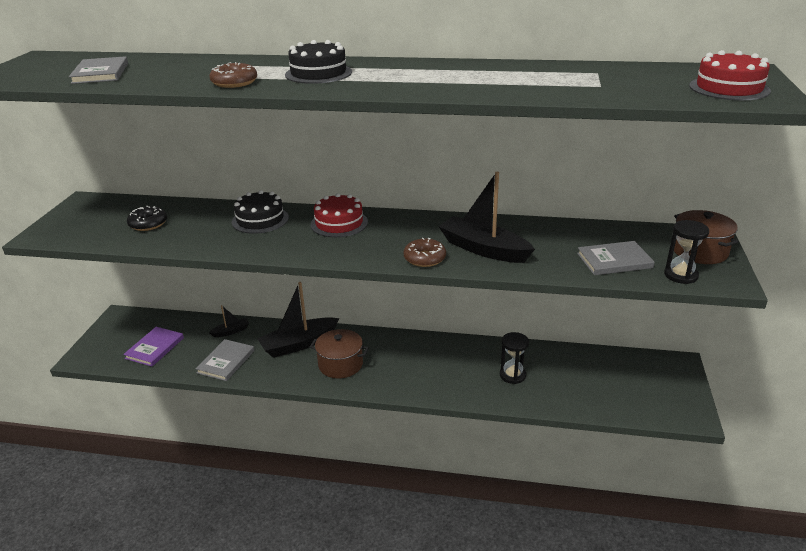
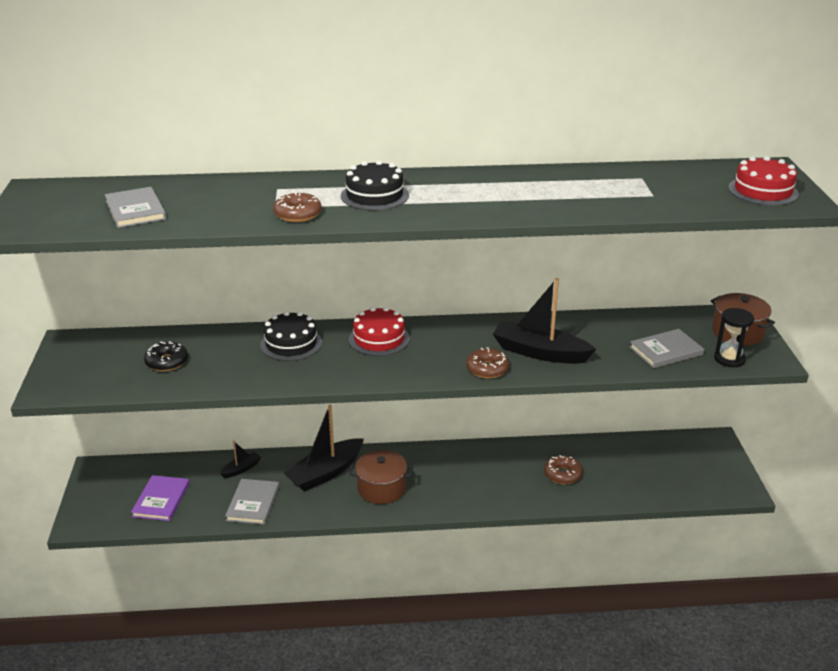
camera: 15 degrees left, 0 degrees up
(512, 375) = (562, 474): black hourglass -> brown donut

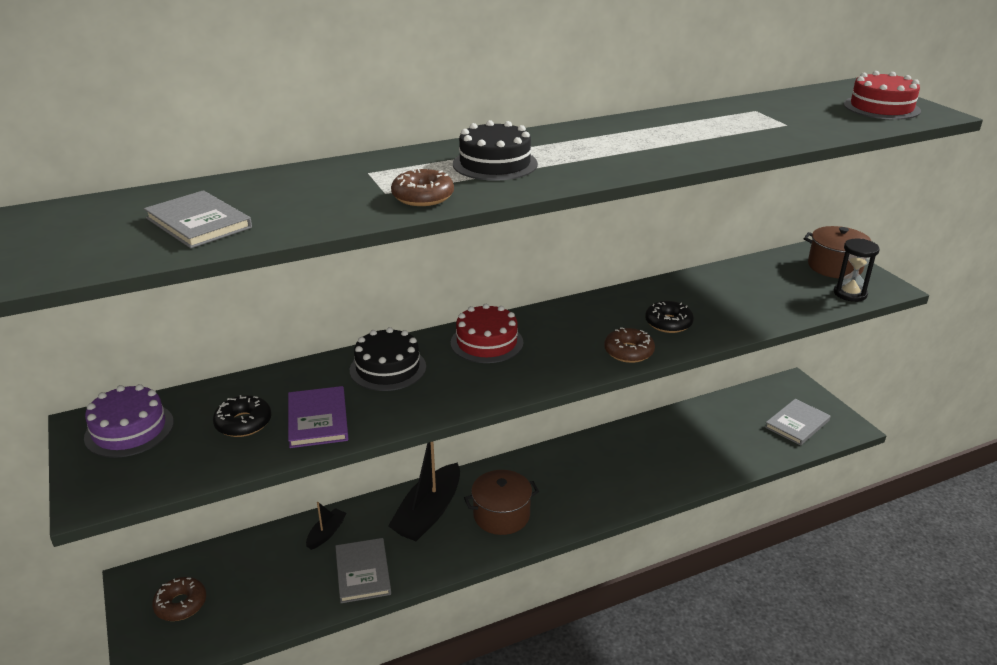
camera: 20 degrees left, 0 degrees up
(91, 350) = (129, 430): none -> purple cake
(161, 500) = (244, 598): purple book -> purple book (318, 419)
(540, 352) = (668, 323): black boat -> black donut
(562, 474) = (677, 452): brown donut -> brown donut (181, 604)
(666, 351) = (787, 297): grey book -> grey book (797, 424)

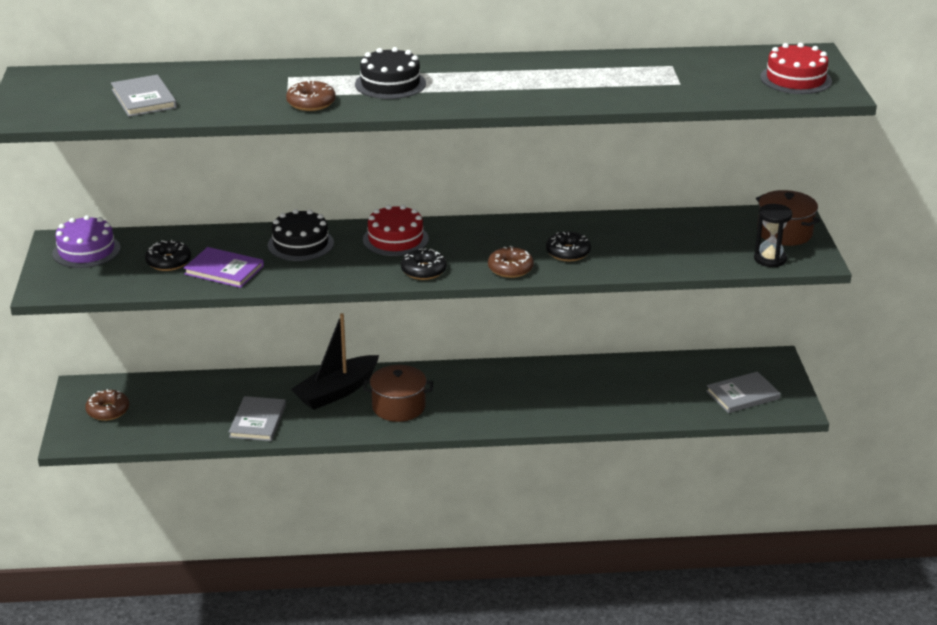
camera: 20 degrees right, 0 degrees up
(318, 419) = (224, 270): purple book -> purple book turned 75 degrees counterclockwise
(326, 533) = (243, 388): black boat -> none
(543, 373) = (423, 271): none -> black donut

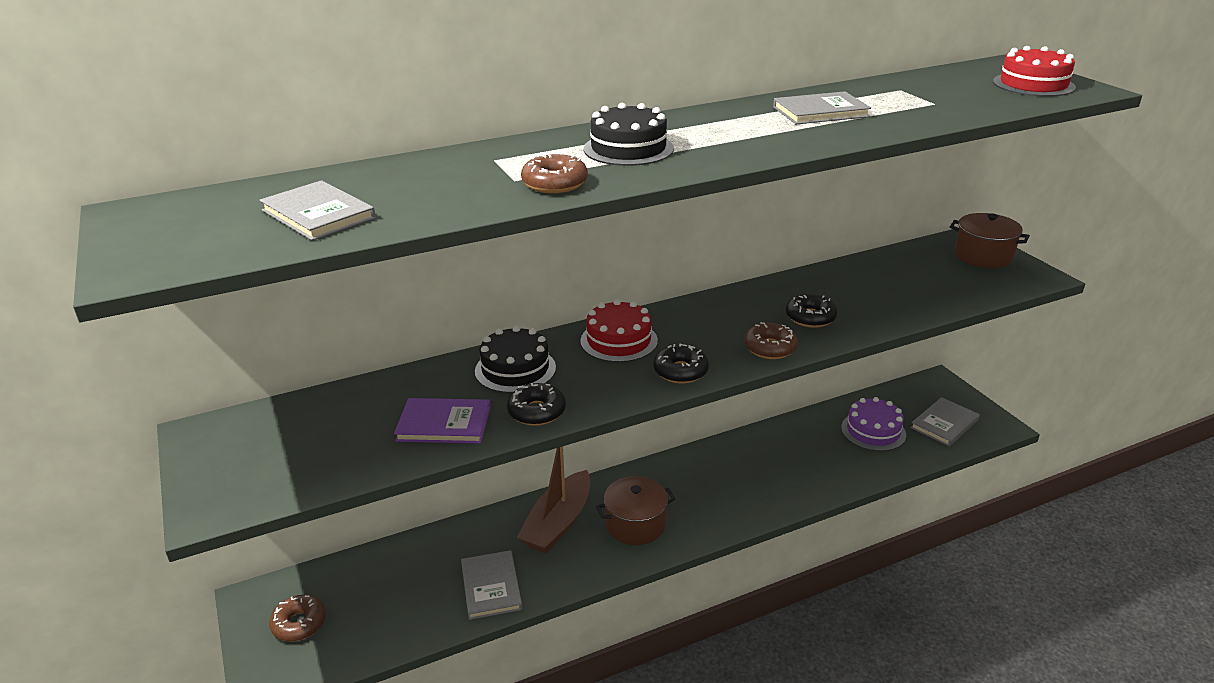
camera: 20 degrees left, 0 degrees up
(86, 251) = (244, 438): purple cake -> purple cake (873, 431)
(168, 262) = (365, 429): black donut -> black donut (537, 412)
(337, 391) = (558, 523): black boat -> brown boat
(574, 76) = (820, 112): none -> grey book
(770, 259) = (1001, 284): black hourglass -> none

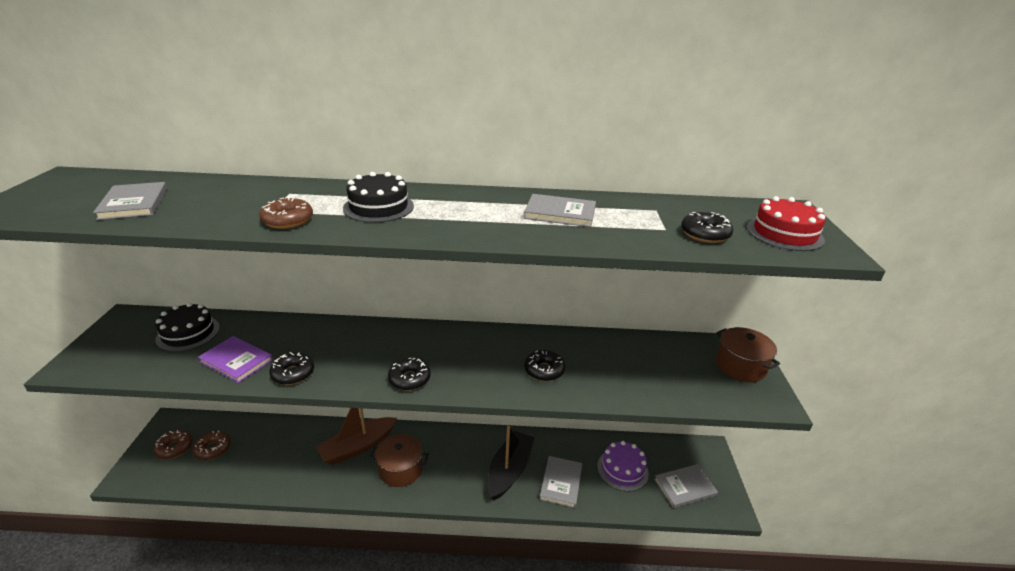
camera: 25 degrees right, 0 degrees up
(491, 587) = (283, 473): grey book -> grey book (561, 482)
(515, 369) = (317, 338): black cake -> black cake (188, 333)
(619, 341) = (398, 341): red cake -> none
(759, 477) = (509, 471): none -> black boat
(770, 348) = (488, 384): brown donut -> brown donut (213, 449)
(973, 100) = (705, 234): none -> black donut

